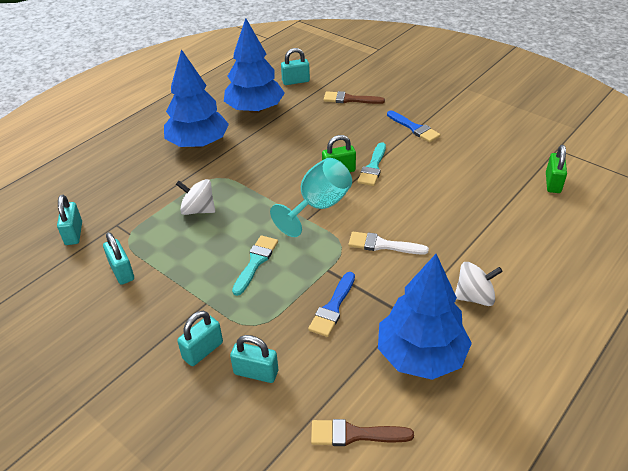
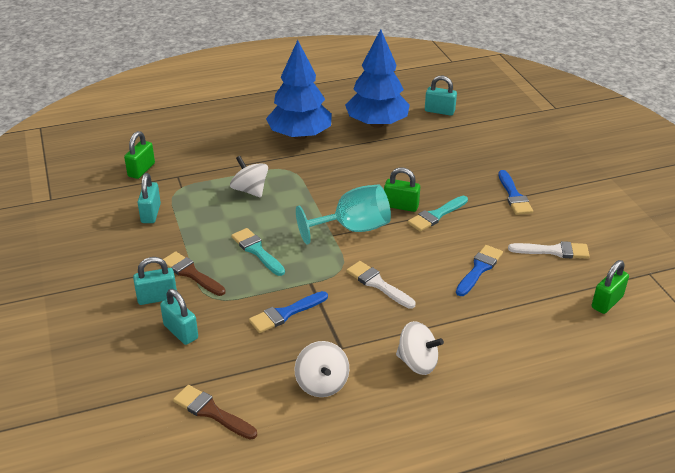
camera: 30 degrees right, 5 degrees down
(74, 233) = (141, 170): turquoise padlock -> green padlock
(255, 262) = (257, 251): turquoise brush -> turquoise brush turned 90 degrees counterclockwise
(350, 99) = (476, 146): brown brush -> brown brush (191, 273)
(421, 355) = (322, 384): blue tree -> white spinning top
(445, 197) = (479, 269): none -> blue brush
(481, 160) = (553, 251): none -> white brush

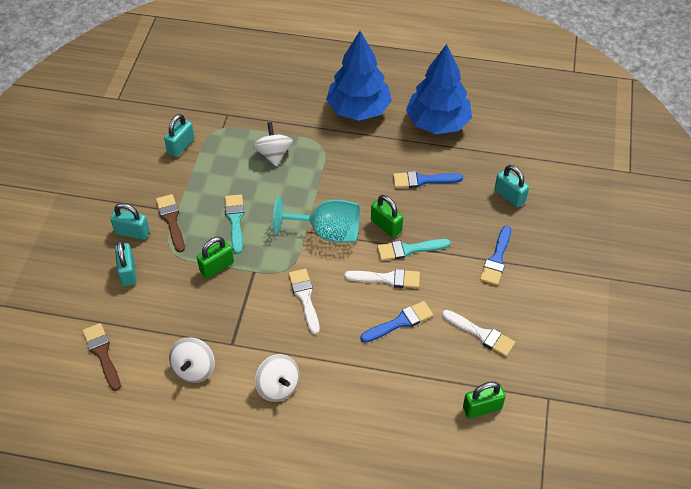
camera: 30 degrees right, 15 degrees up
(141, 170) = (203, 96): green padlock -> green padlock (217, 267)
(285, 313) = (214, 292): blue brush -> blue brush (423, 180)
(437, 242) = (387, 279): none -> white brush
(439, 111) = (509, 130): turquoise padlock -> turquoise padlock (509, 196)

